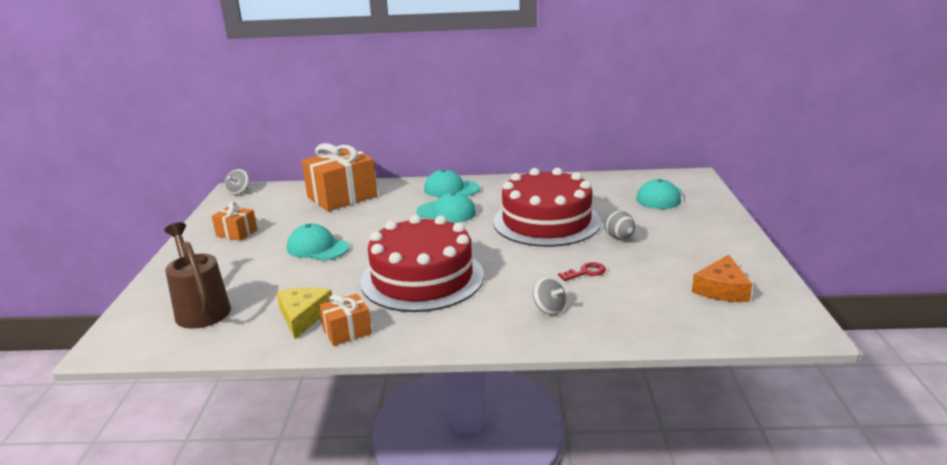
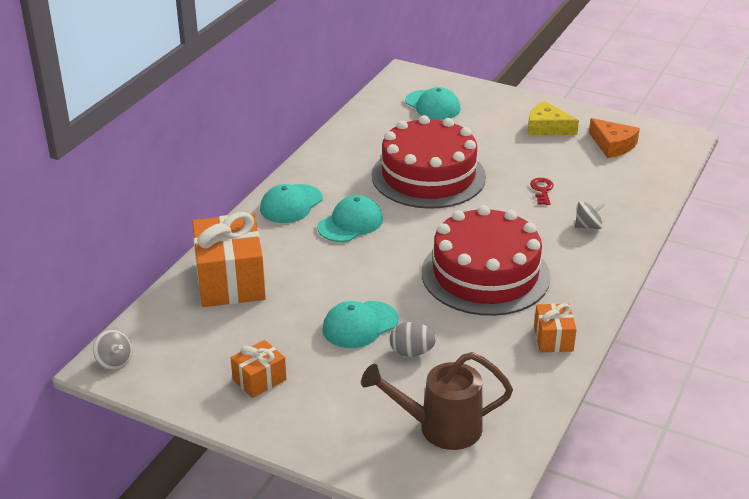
camera: 65 degrees left, 10 degrees up
(303, 316) = (507, 360): yellow cheese -> yellow cheese (547, 127)
(619, 237) = (494, 153): grey egg -> grey egg (411, 352)

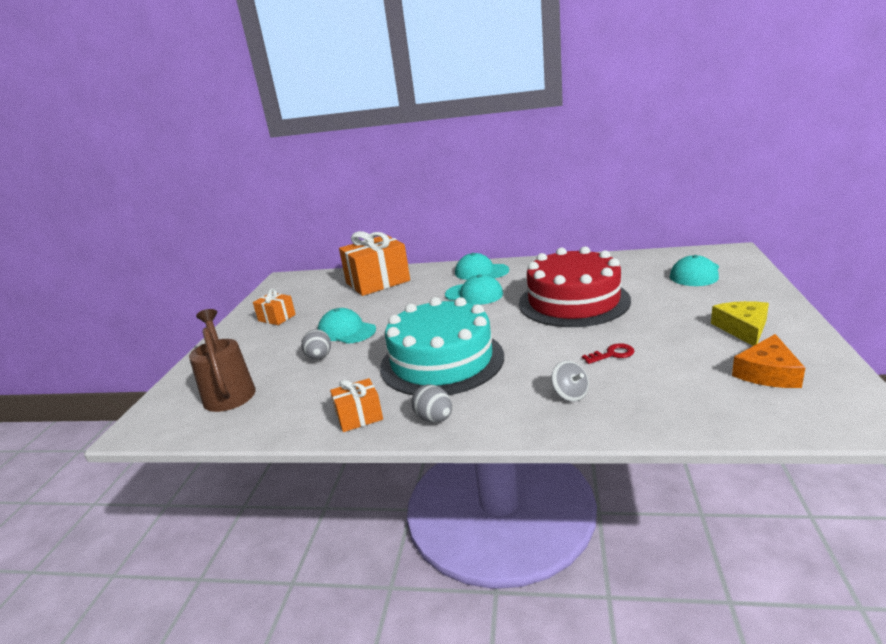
camera: 75 degrees right, 10 degrees down
(114, 361) = (287, 279): grey spinning top -> none
(485, 274) = (442, 361): red cake -> turquoise cake
(582, 298) = (434, 419): none -> grey egg

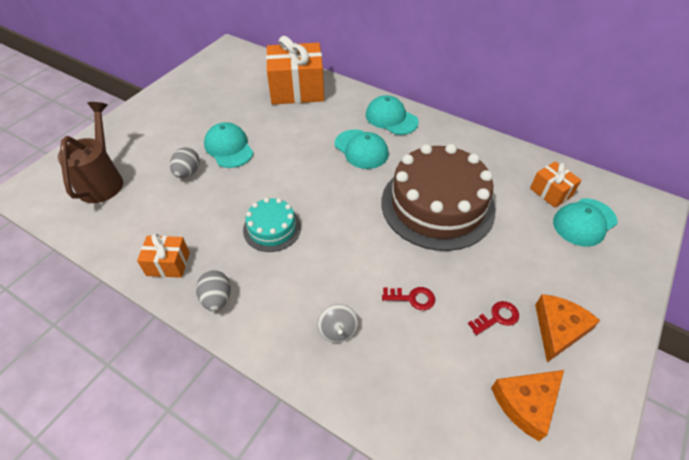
camera: 20 degrees right, 25 degrees up
(277, 318) = (190, 102): orange gift -> orange gift (550, 192)
(442, 361) = (272, 228): turquoise cake -> turquoise cake, size x0.49
(573, 301) = (437, 205): red cake -> brown cake
(691, 339) = (497, 317): none -> red key
(743, 328) = (558, 329): yellow cheese -> orange cheese

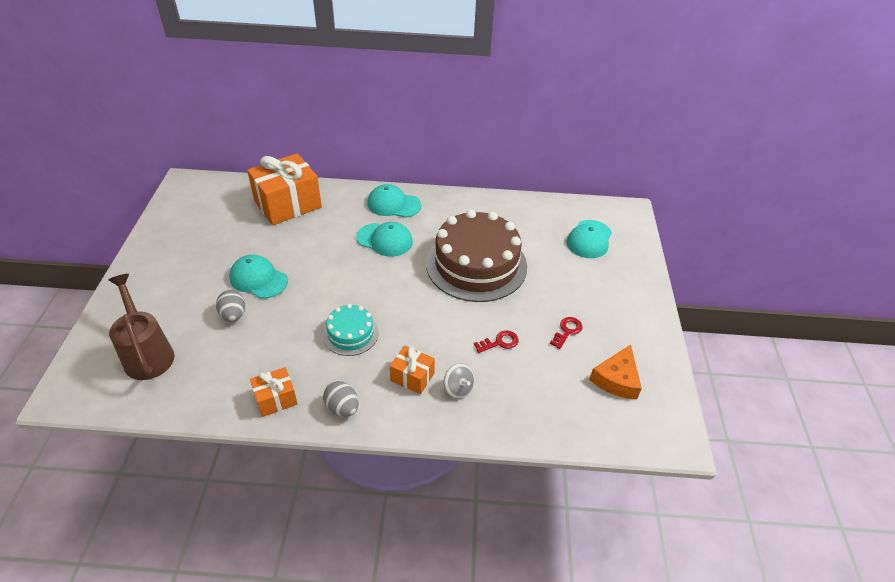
camera: 30 degrees left, 5 degrees down
(550, 192) = (554, 225): orange gift -> orange gift (412, 377)
(558, 329) = (611, 322): orange cheese -> none

